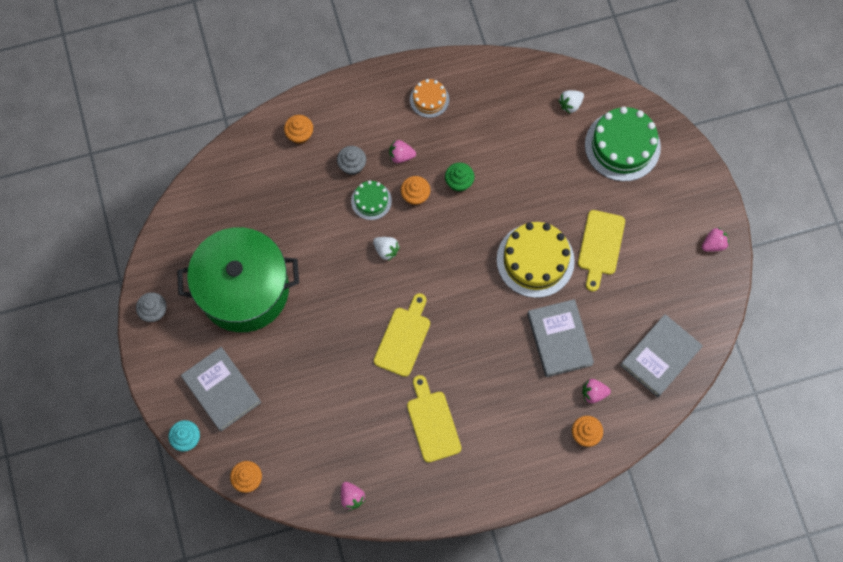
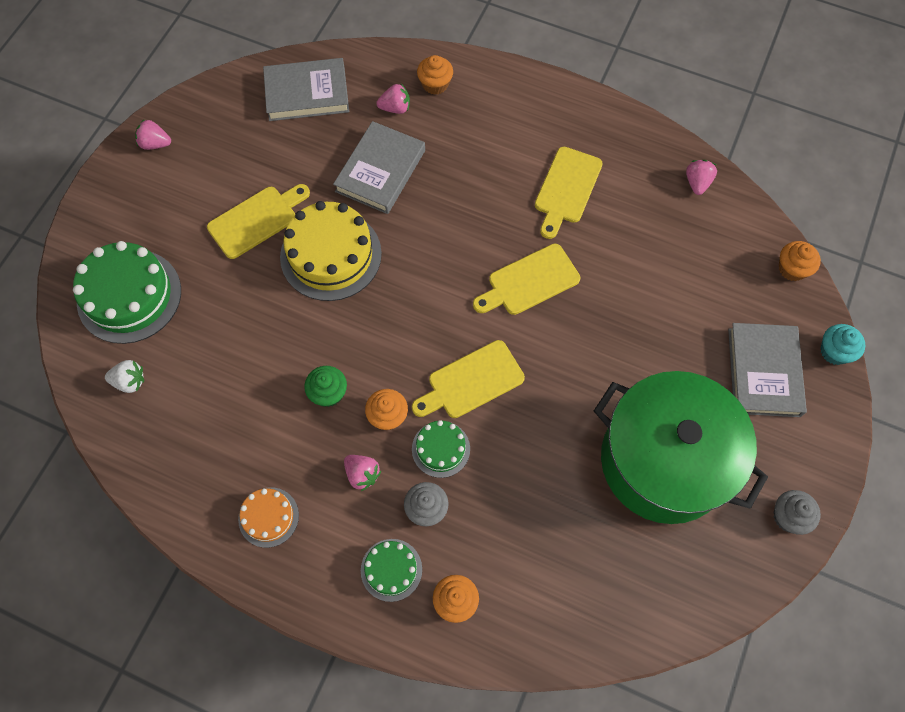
camera: 140 degrees left, 5 degrees down
(344, 123) = (391, 570): none -> green cake
(386, 250) = (471, 381): white strawberry -> yellow cutting board
(593, 393) = (395, 108): pink strawberry -> pink strawberry turned 45 degrees counterclockwise

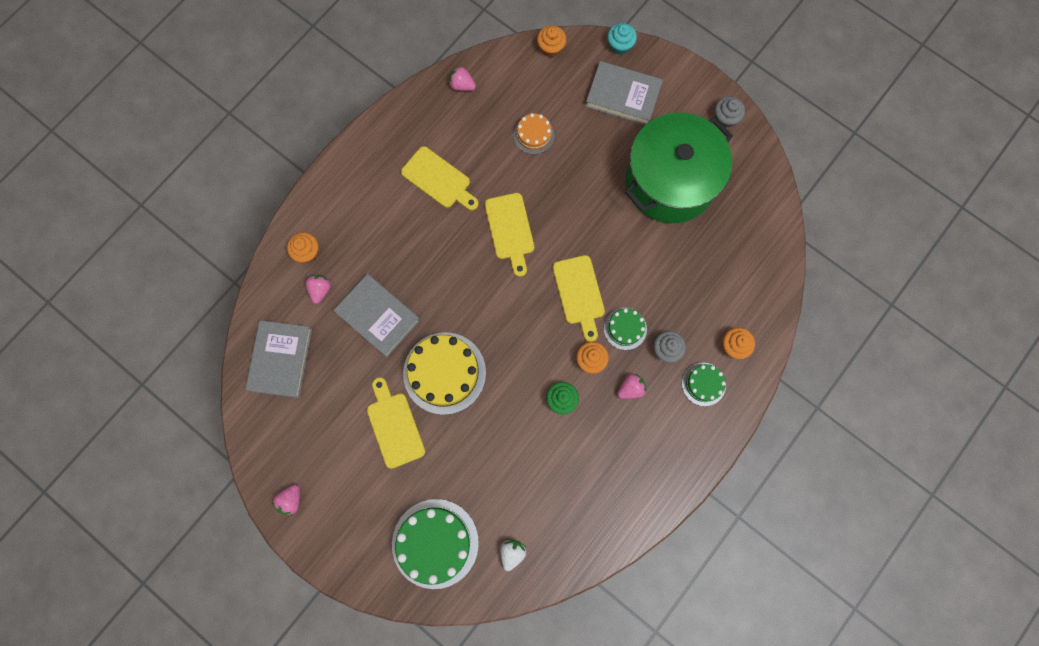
camera: 75 degrees left, 10 degrees up
(268, 517) = (646, 463): orange cake -> orange cake (534, 135)

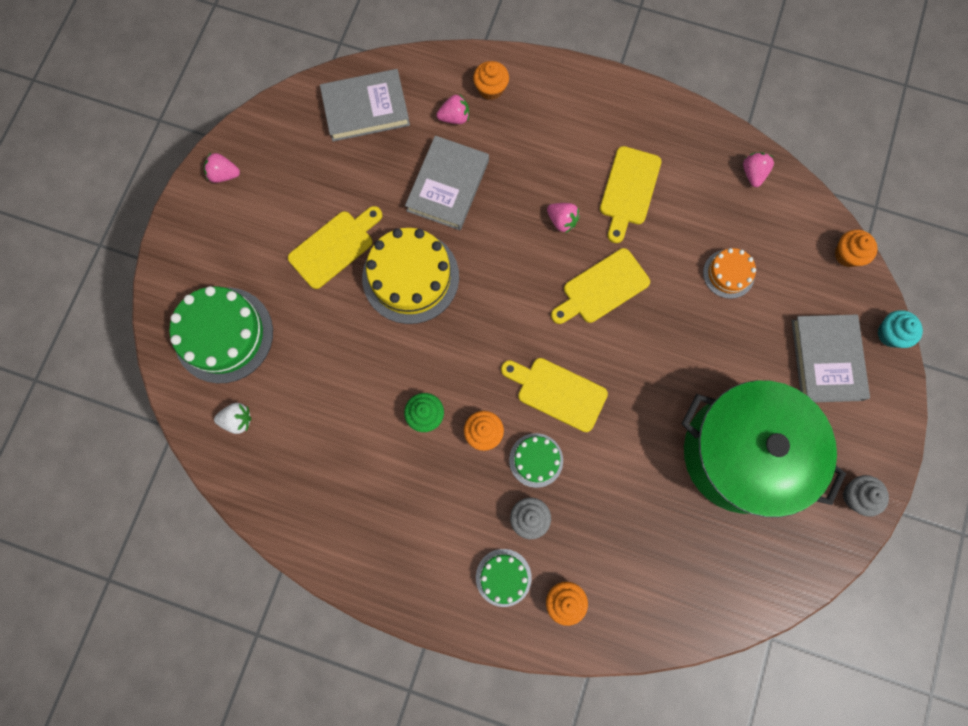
camera: 70 degrees right, 0 degrees up
(579, 293) = (557, 392): yellow cutting board -> yellow cutting board turned 60 degrees clockwise
(630, 388) = (466, 490): pink strawberry -> pink strawberry (562, 221)

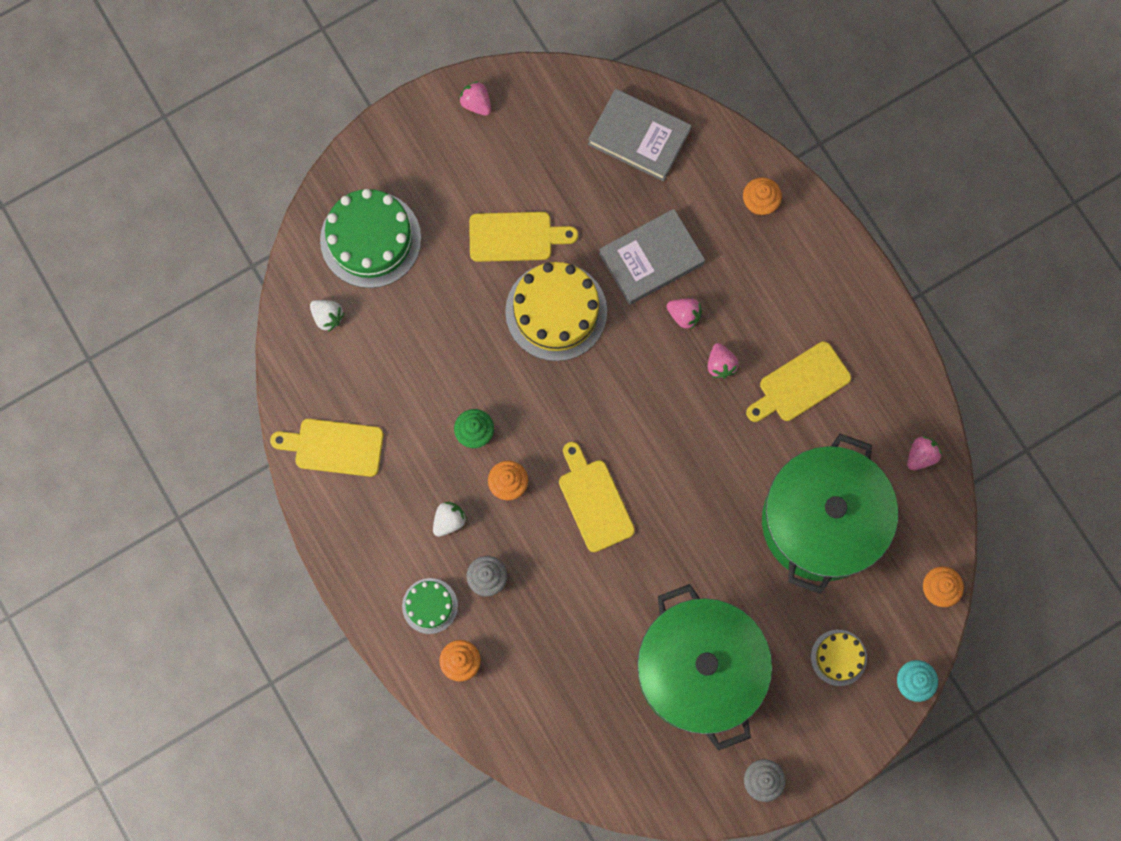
camera: 40 degrees right, 0 degrees up
(454, 117) = (707, 204): pink strawberry -> pink strawberry (684, 315)
(462, 498) = (449, 521): none -> white strawberry
(536, 460) = (531, 539): green cake -> none
(602, 288) = (704, 447): yellow cutting board -> yellow cutting board (334, 447)
(728, 274) = (821, 522): orange cake -> green pot
(826, 360) = (838, 657): grey book -> yellow cake

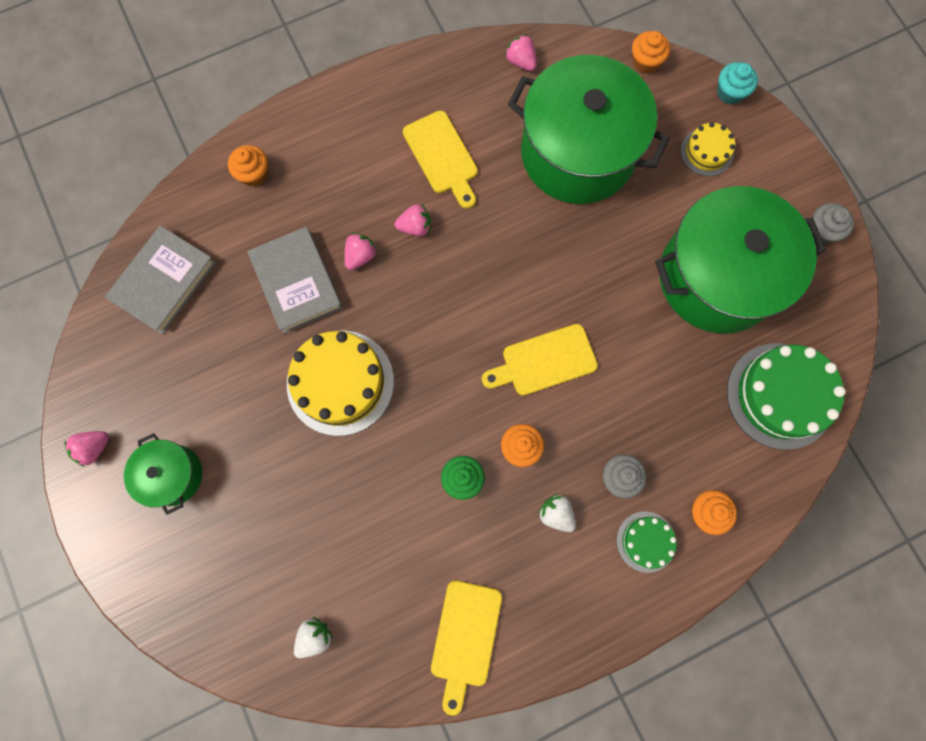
camera: 85 degrees left, 0 degrees up
(370, 239) = (231, 579): green cake -> green cake (780, 395)
(458, 175) = (173, 475): none -> green pot
(515, 237) = (252, 417): yellow cutting board -> none

